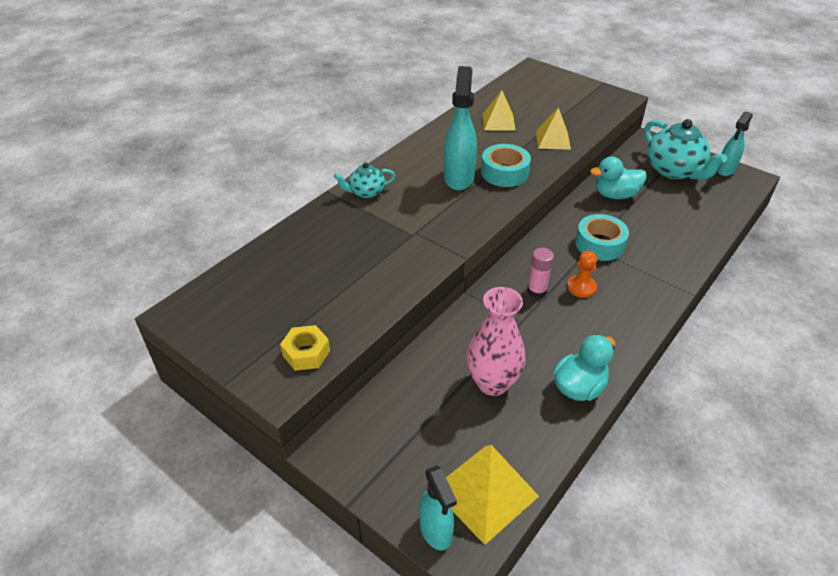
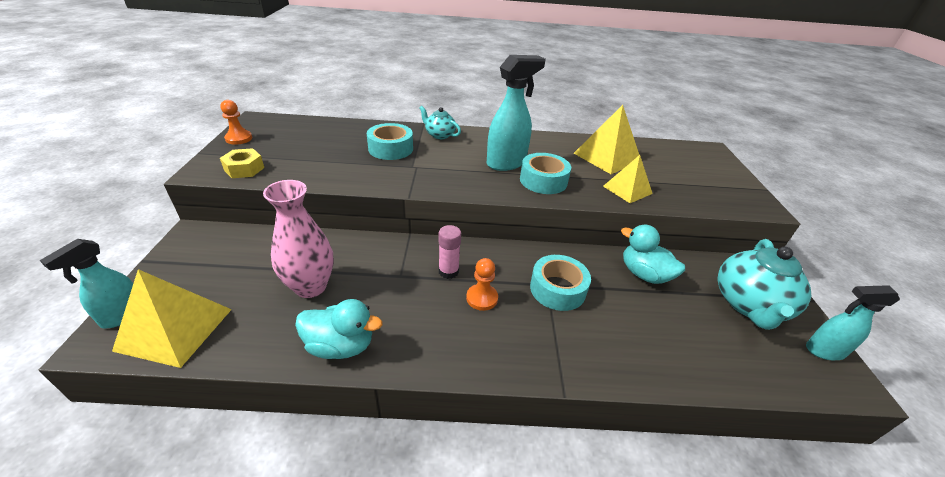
camera: 50 degrees right, 5 degrees down
(220, 341) = (239, 138): none -> orange pawn
(363, 234) = (390, 149): none -> turquoise tape
(498, 122) = (607, 157): yellow pyramid -> yellow pyramid, size x1.55

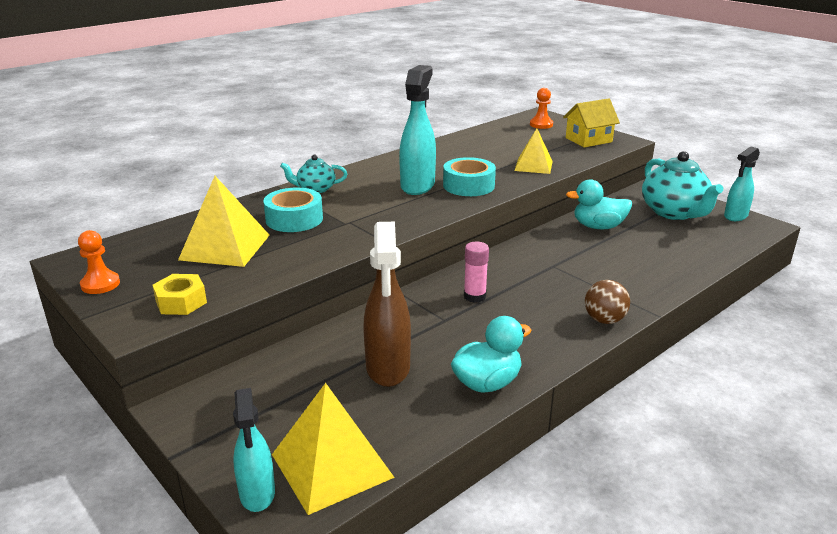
camera: 40 degrees left, 10 degrees down
(310, 286) = (388, 369): pink vase -> brown spray bottle
(482, 298) = (527, 298): orange pawn -> orange pawn (541, 125)
(509, 362) = (604, 320): none -> brown ball
(557, 289) = (564, 264): turquoise tape -> none
(607, 157) = (481, 149): yellow pyramid -> yellow pyramid (225, 247)
(723, 190) = (588, 140): none -> yellow house

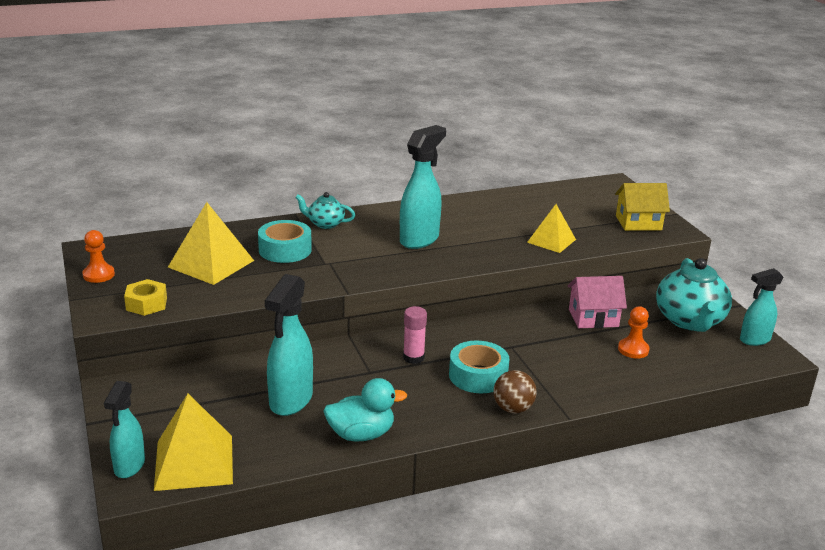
camera: 20 degrees right, 0 degrees up
(388, 369) = (290, 401): brown spray bottle -> turquoise spray bottle
(468, 185) = (467, 249): turquoise tape -> turquoise tape (478, 376)
(541, 125) = (605, 195): orange pawn -> orange pawn (633, 349)
(598, 227) = (593, 318): turquoise duck -> pink house

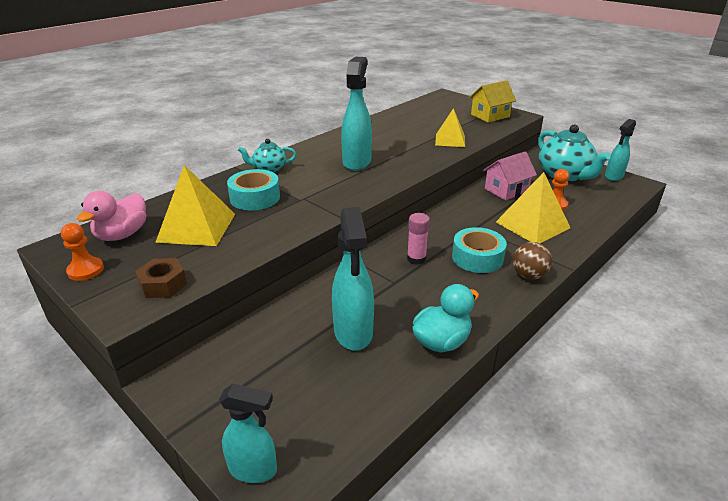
camera: 25 degrees left, 5 degrees up
(129, 466) = (253, 469): turquoise spray bottle -> turquoise spray bottle turned 60 degrees counterclockwise
(146, 304) = (163, 284): yellow nut -> brown nut
(147, 253) = (122, 235): none -> pink duck
(194, 462) = (318, 434): yellow pyramid -> yellow pyramid (532, 225)

